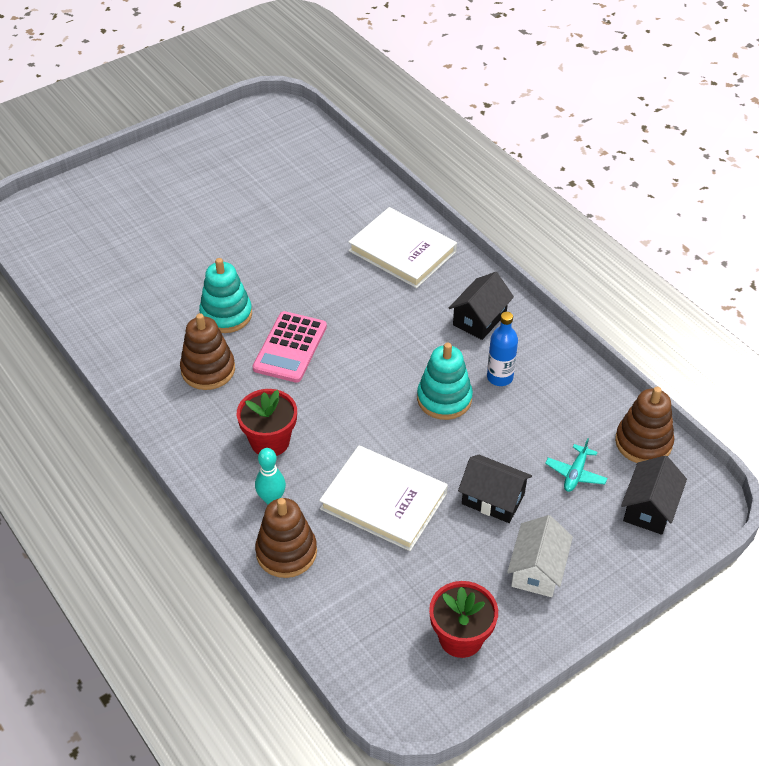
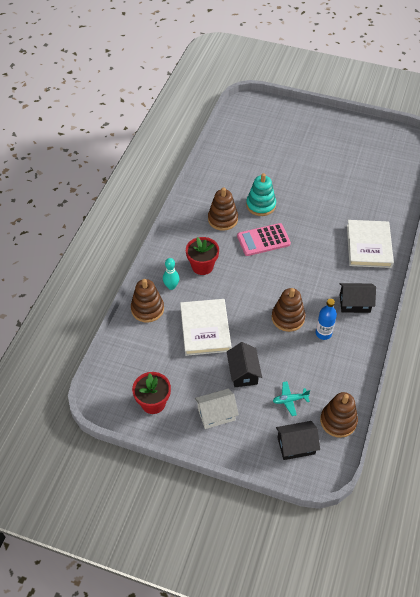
camera: 55 degrees right, 5 degrees up
(444, 399) = (288, 318): turquoise stacking toy -> brown stacking toy

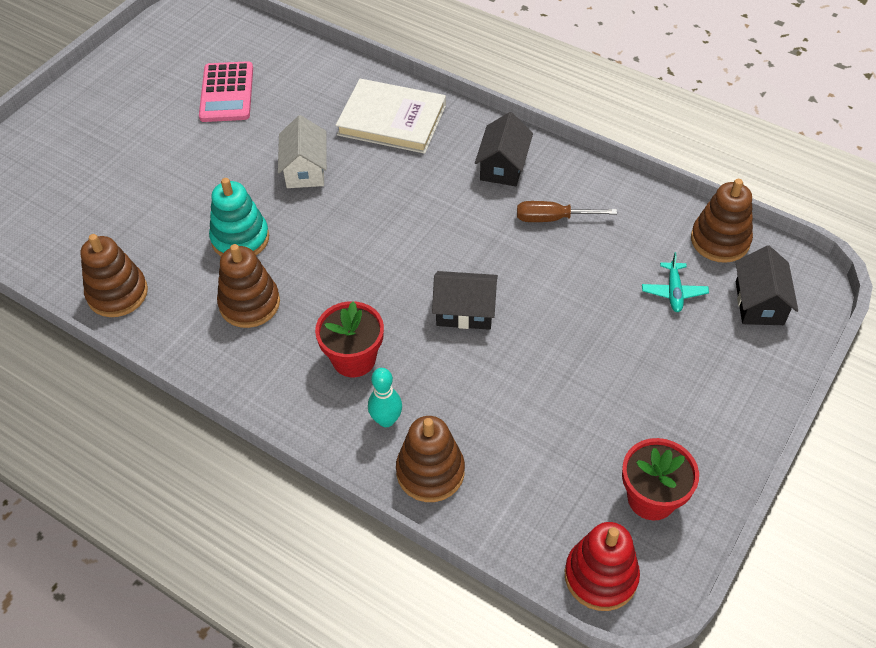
camera: 75 degrees left, 0 degrees up
(107, 386) = (600, 576): none -> red stacking toy
(205, 329) = (503, 382): white book -> none
(216, 414) = (688, 401): white house -> white house (305, 169)
(243, 372) = (609, 344): black house -> black house (465, 311)
(263, 240) = (326, 253): pink calculator -> pink calculator (227, 93)
(288, 318) = (509, 257): brown stacking toy -> brown stacking toy (117, 293)
(323, 333) = (552, 218): blue bottle -> brown screwdriver

